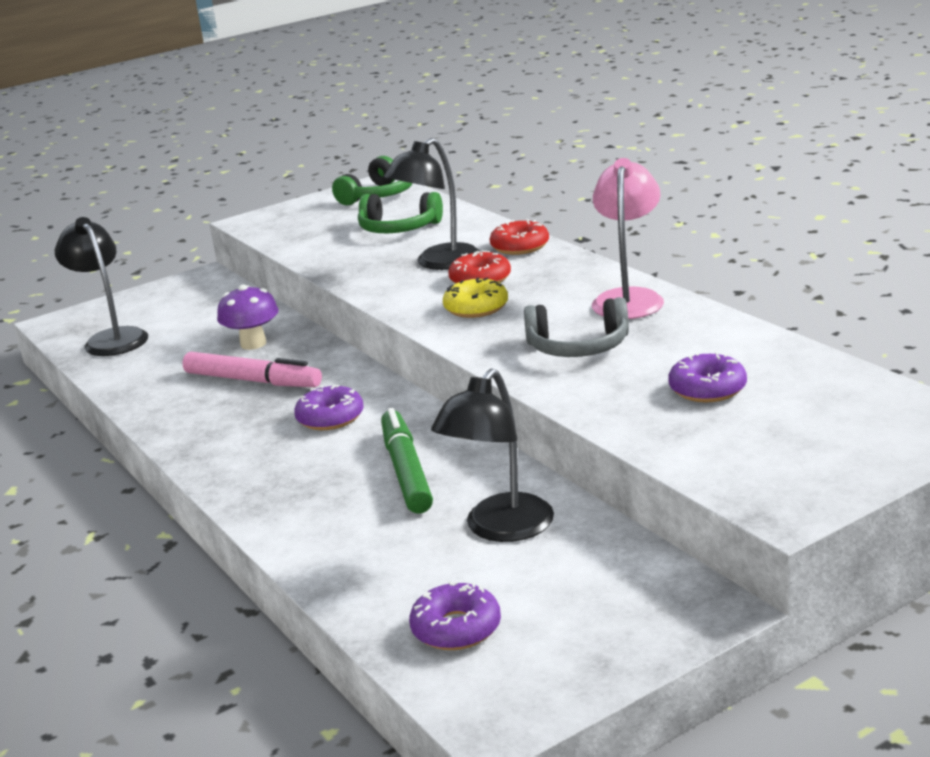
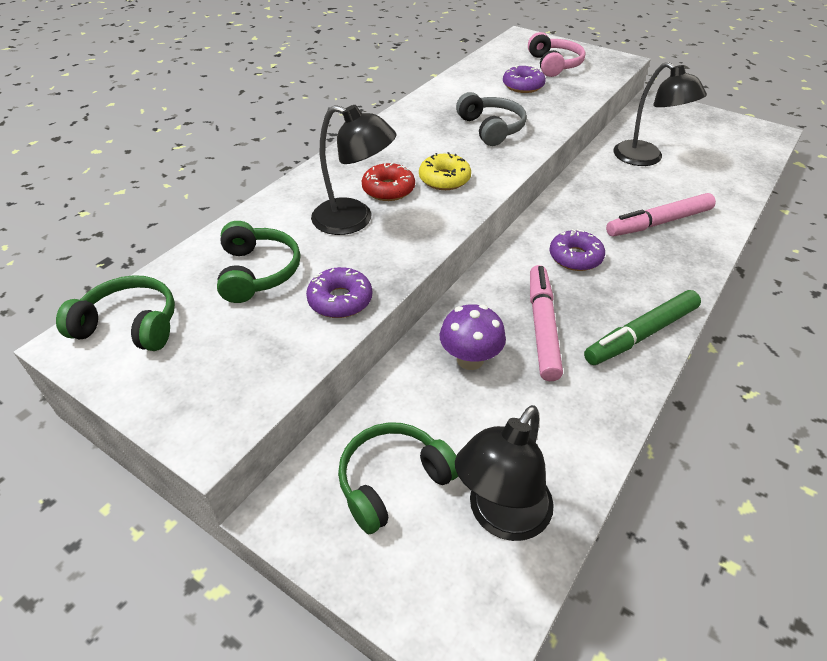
camera: 115 degrees left, 20 degrees up
(181, 307) = (393, 481): none -> green headphones
(338, 491) = (659, 223): none -> pink marker
(406, 471) = (617, 203): green marker -> green marker (641, 334)
(456, 628) = (730, 153): purple donut -> purple donut (340, 300)
(500, 529) = (646, 158): black lamp -> black lamp turned 45 degrees clockwise
(520, 246) = (311, 185): red donut -> none
(629, 298) = (409, 123): pink lamp -> none
(788, 432) = (554, 65): none -> pink headphones

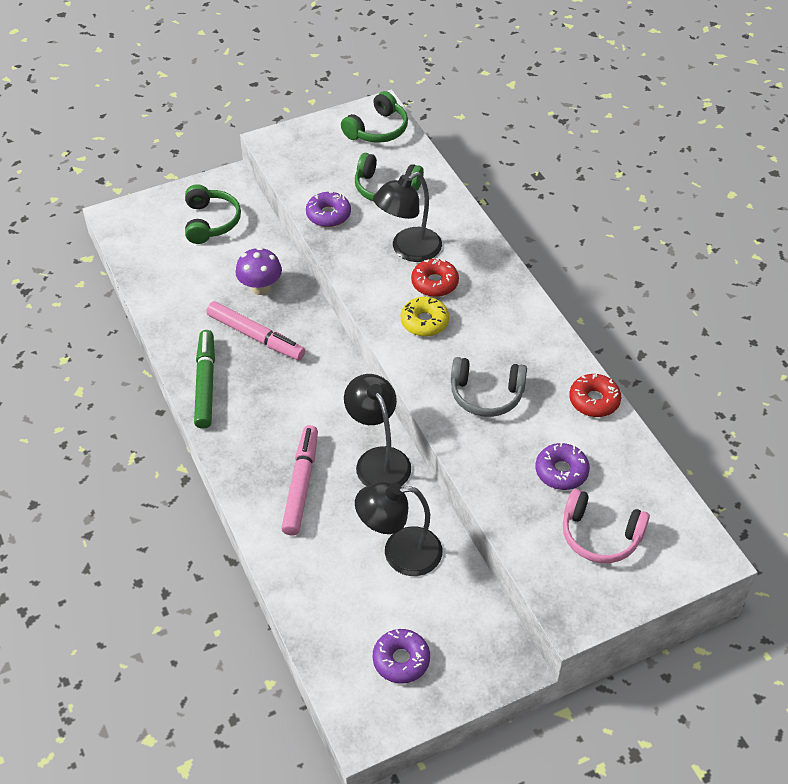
camera: 120 degrees right, 5 degrees up
(445, 89) = (594, 400): none -> red donut
(501, 517) = (156, 251): black lamp -> black lamp (378, 460)
(575, 257) = (305, 398): purple donut -> purple donut (401, 660)

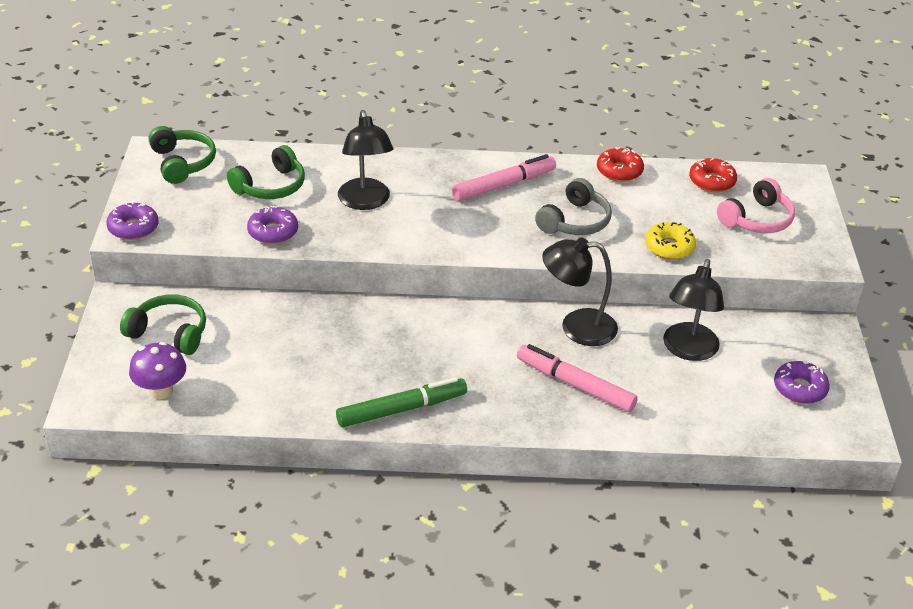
camera: 65 degrees left, 10 degrees down
(205, 384) = (401, 409): green marker -> green marker turned 135 degrees clockwise
(255, 336) = (364, 354): pink marker -> pink marker (503, 185)
(260, 288) = (299, 329): purple mushroom -> purple mushroom (161, 391)
(424, 322) = (464, 224): yellow donut -> yellow donut (669, 247)
(434, 283) = (421, 202): red donut -> red donut (712, 181)
(561, 471) = (682, 214): purple donut -> purple donut (133, 228)

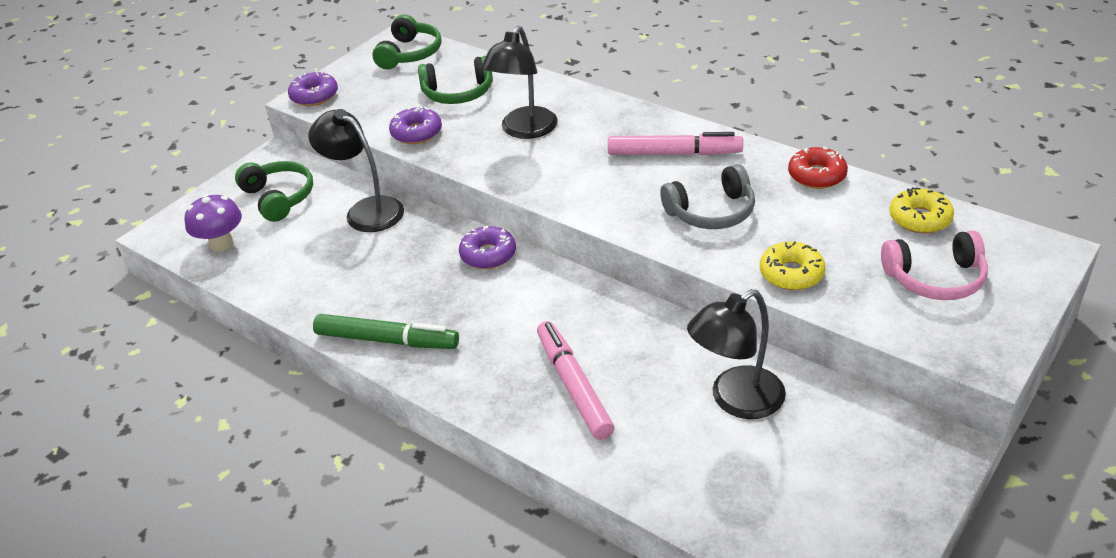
camera: 40 degrees right, 0 degrees up
(577, 327) = (636, 327): black lamp -> black lamp (366, 210)
(712, 181) = (920, 218): red donut -> yellow donut
(799, 388) = (832, 502): purple donut -> purple donut (488, 255)

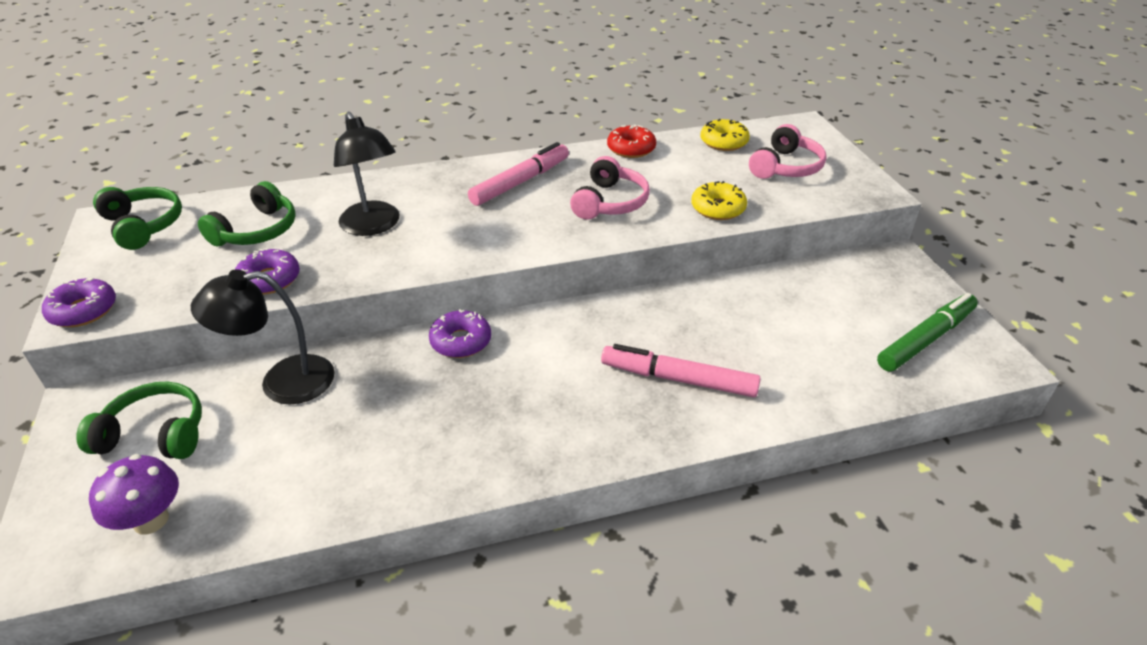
camera: 55 degrees left, 0 degrees up
(386, 340) = (486, 462): green marker -> green marker (925, 339)
(711, 212) = (610, 202): grey headphones -> pink headphones
(736, 400) = (777, 312): black lamp -> none

